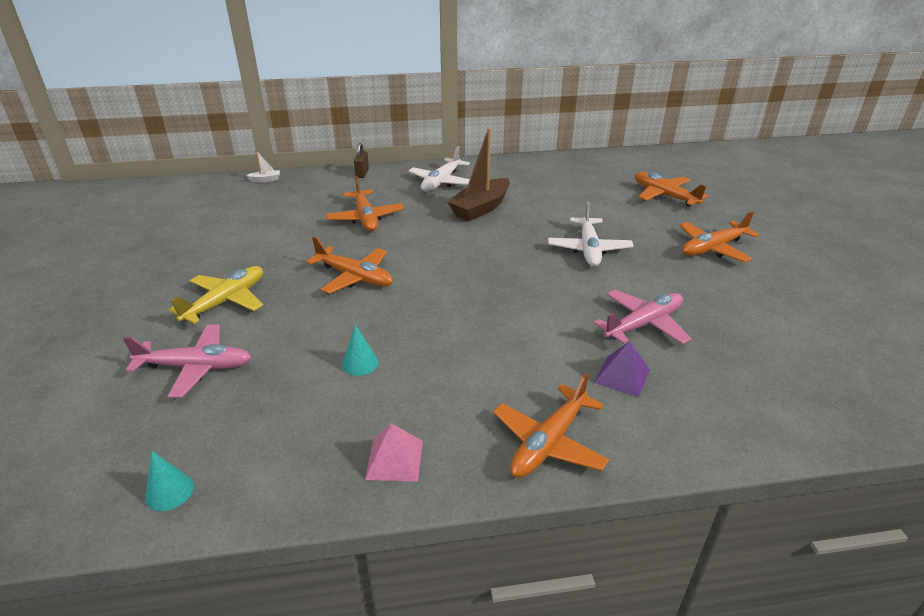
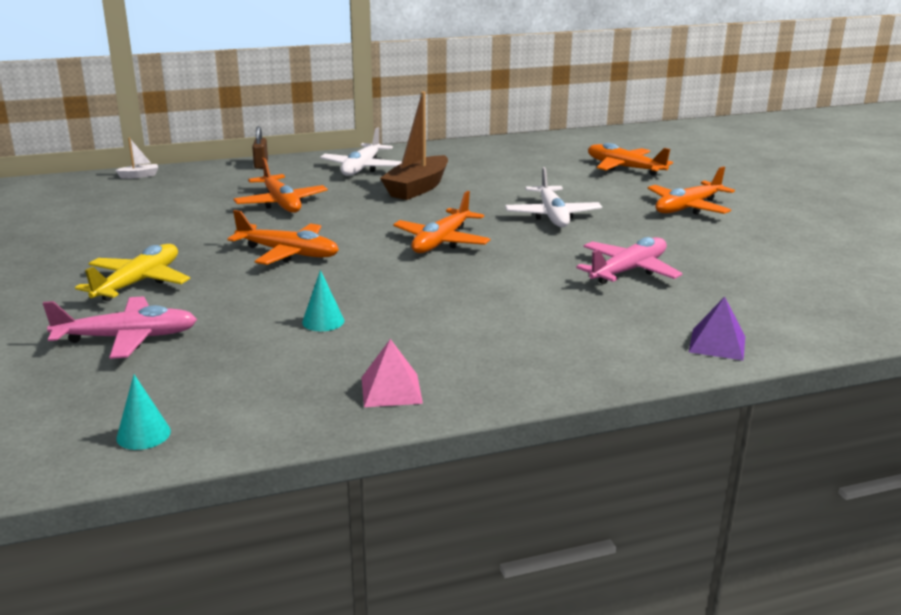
camera: 10 degrees left, 10 degrees down
(549, 442) = (553, 364): orange plane -> orange plane (442, 241)
(622, 376) = (616, 311): purple pyramid -> purple pyramid (717, 344)

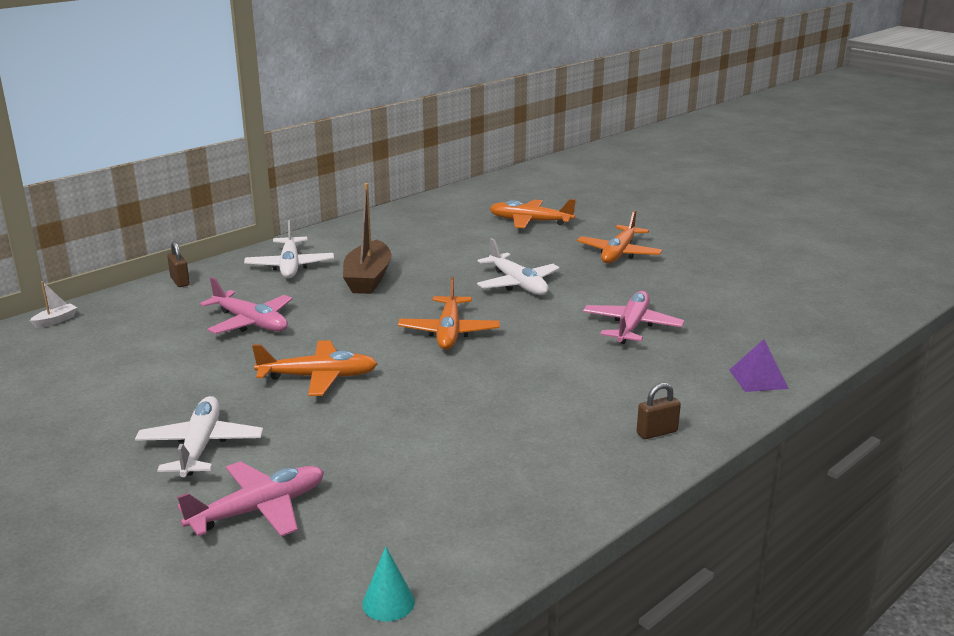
camera: 25 degrees left, 0 degrees up
(138, 283) = (200, 446): yellow plane -> white plane
(281, 203) = (250, 322): orange plane -> pink plane
(323, 321) = (428, 441): turquoise cone -> none
(391, 390) = (557, 492): pink pyramid -> none
(549, 365) = (657, 432): none -> brown padlock

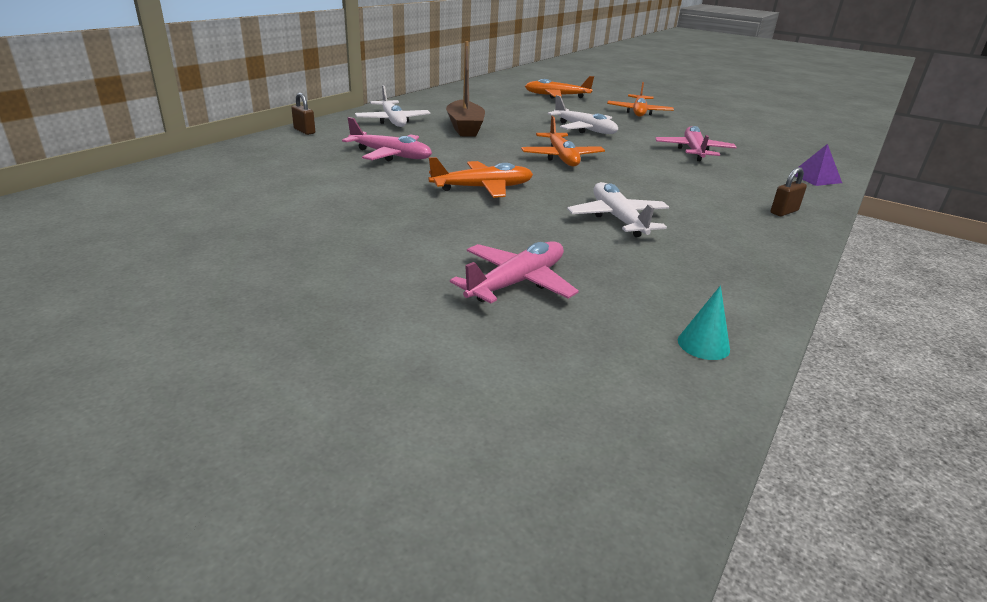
camera: 15 degrees left, 5 degrees up
(55, 321) = (206, 158): white boat -> none
(200, 446) = (420, 240): white plane -> white plane (617, 219)

